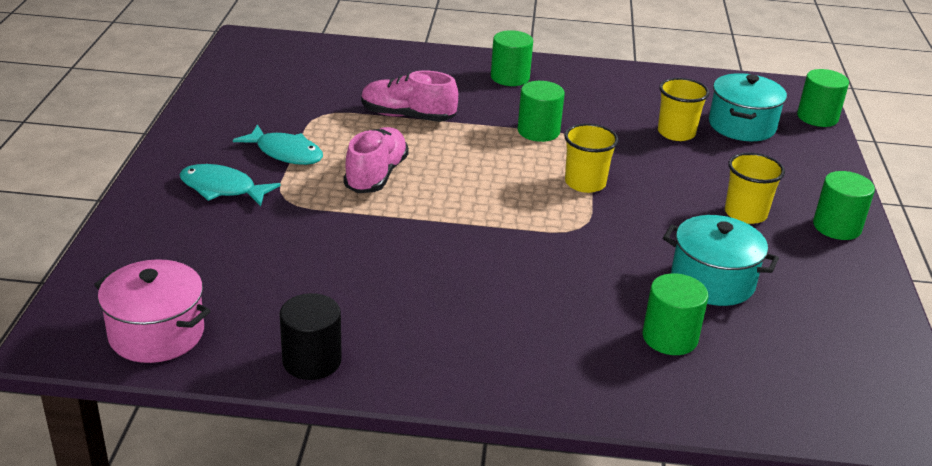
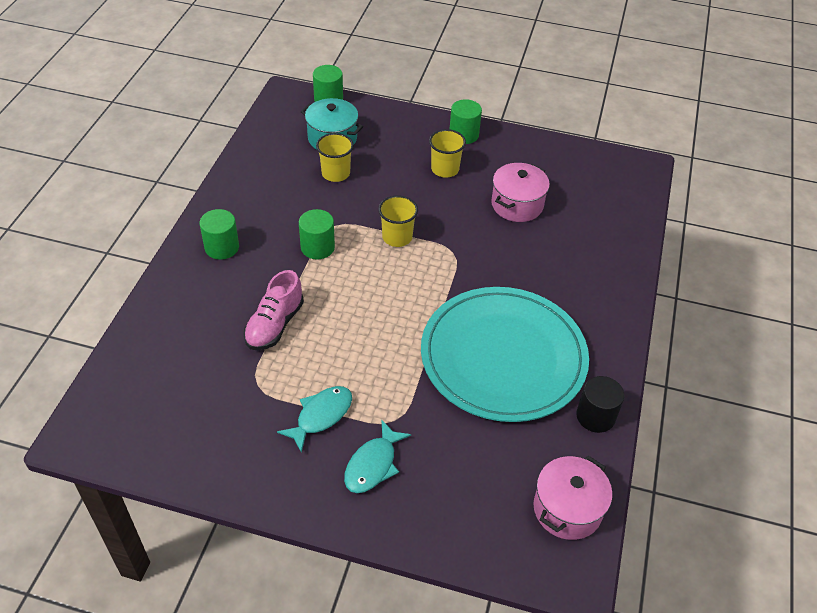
camera: 80 degrees left, 15 degrees up
(376, 175) = (367, 357): pink shoe -> none
(402, 275) = (503, 357): none -> turquoise plate
(670, 337) = (571, 238): green cylinder -> none
(712, 281) = (517, 204): turquoise pot -> pink pot

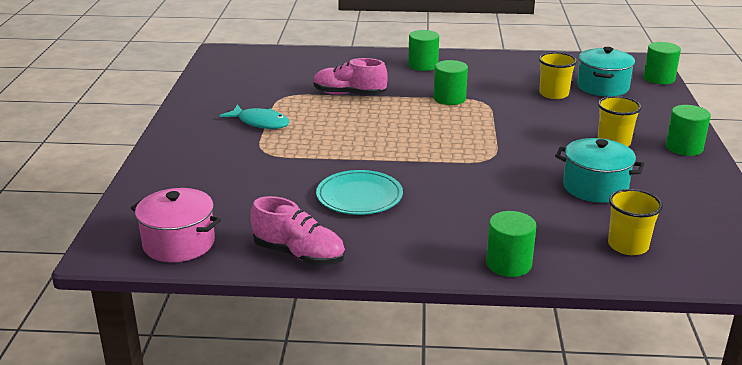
camera: 80 degrees right, 20 degrees down
(373, 465) = (215, 148): turquoise fish -> none
(397, 237) = (489, 130): yellow cup -> yellow cup (628, 246)
(503, 357) = (359, 196): turquoise plate -> turquoise plate, size x0.49
(517, 204) = (595, 187): pink pot -> turquoise pot
(595, 416) = (299, 254): black cylinder -> pink shoe
(621, 286) = (508, 264): none -> green cylinder

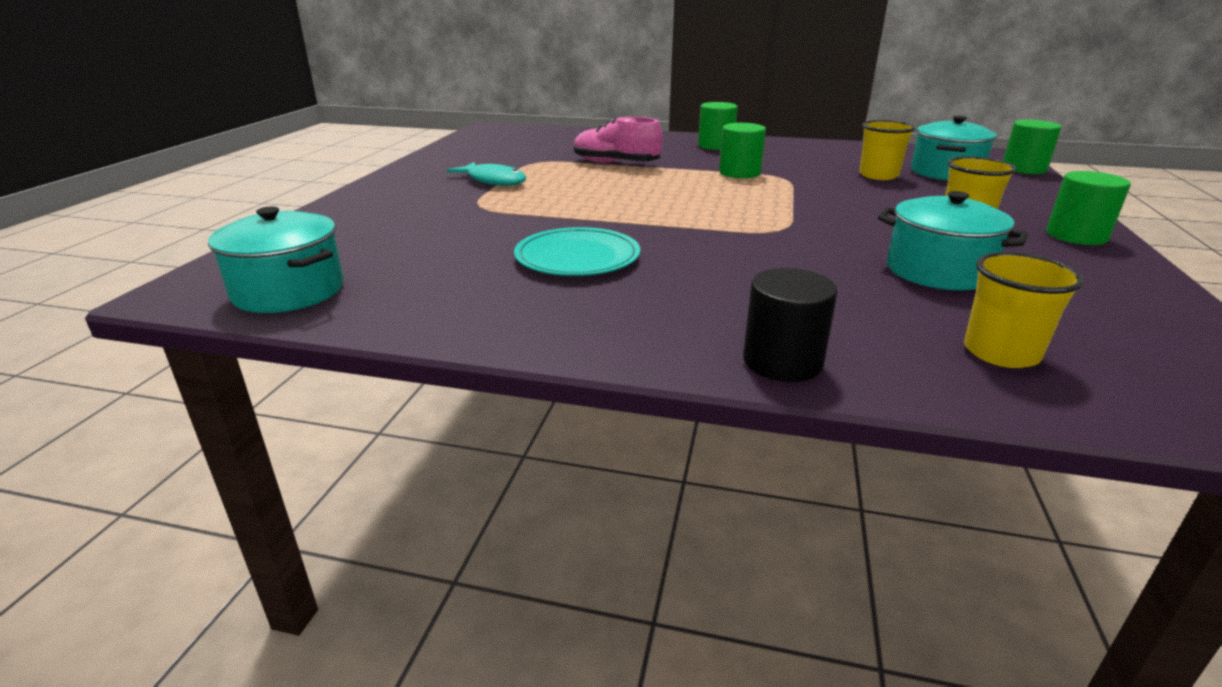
camera: 10 degrees right, 0 degrees up
(179, 243) = (289, 291): pink pot -> turquoise pot
(299, 254) = (447, 319): pink shoe -> none
(508, 264) = (782, 361): green cylinder -> black cylinder

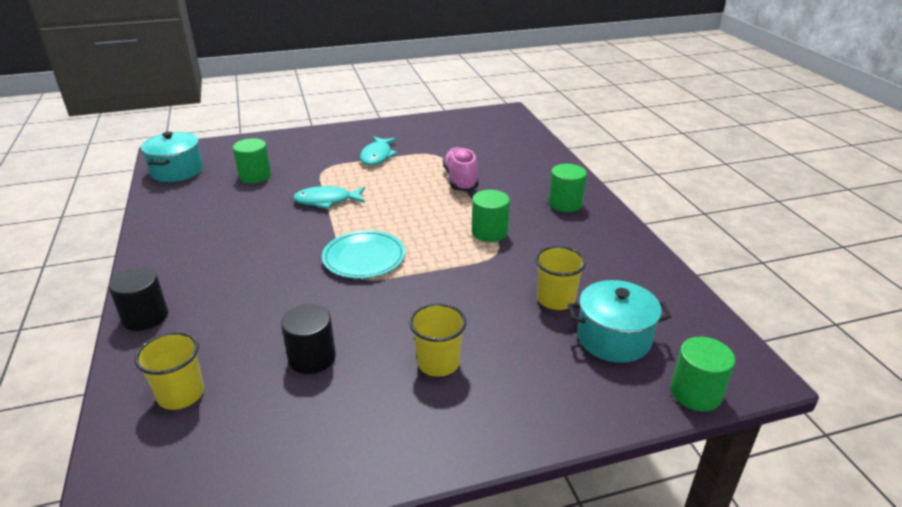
camera: 60 degrees right, 5 degrees up
(573, 217) = (326, 201): none -> turquoise fish
(577, 257) = (259, 222): turquoise plate -> turquoise plate (364, 257)
(938, 271) = (312, 358): turquoise pot -> black cylinder
(1076, 236) = (456, 432): green cylinder -> green cylinder (255, 176)

